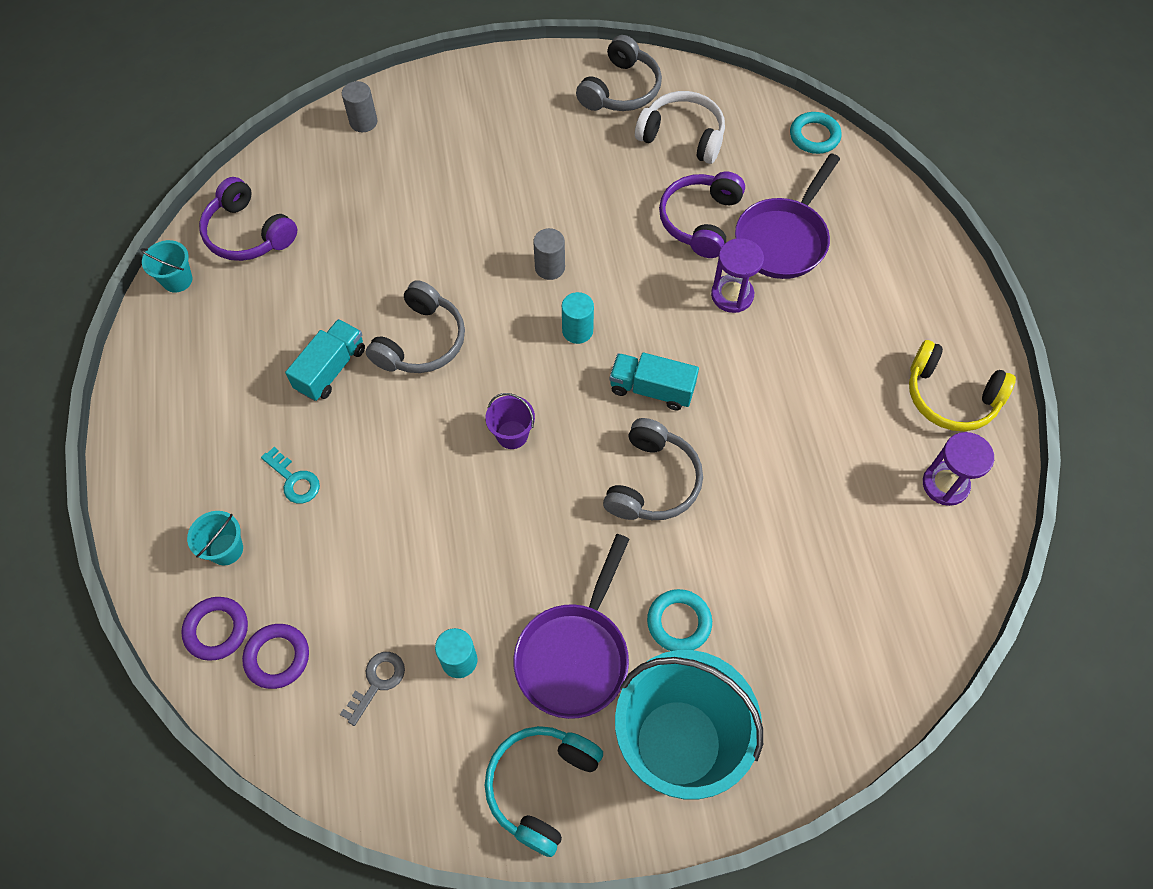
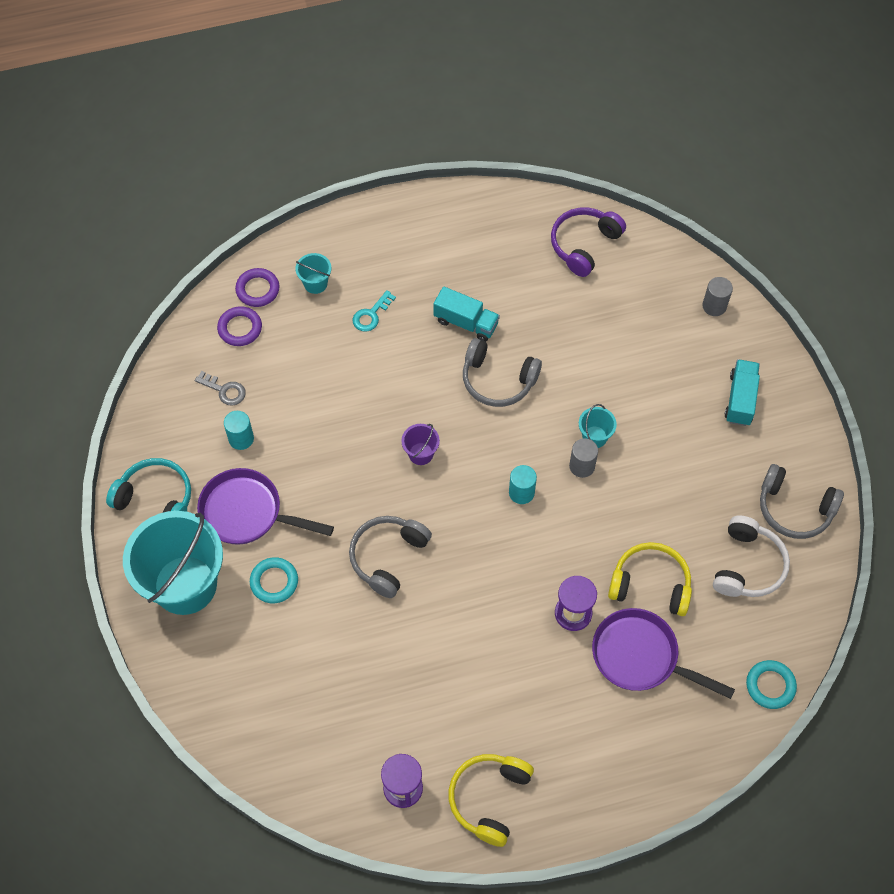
camera: 85 degrees right, 0 degrees up
(177, 280) = (533, 207): turquoise bucket -> turquoise bucket (594, 437)
(651, 389) = (471, 553): turquoise truck -> turquoise truck (740, 399)
(652, 482) = (388, 557): grey headphones -> grey headphones turned 105 degrees clockwise
(700, 221) = (650, 584): purple headphones -> yellow headphones

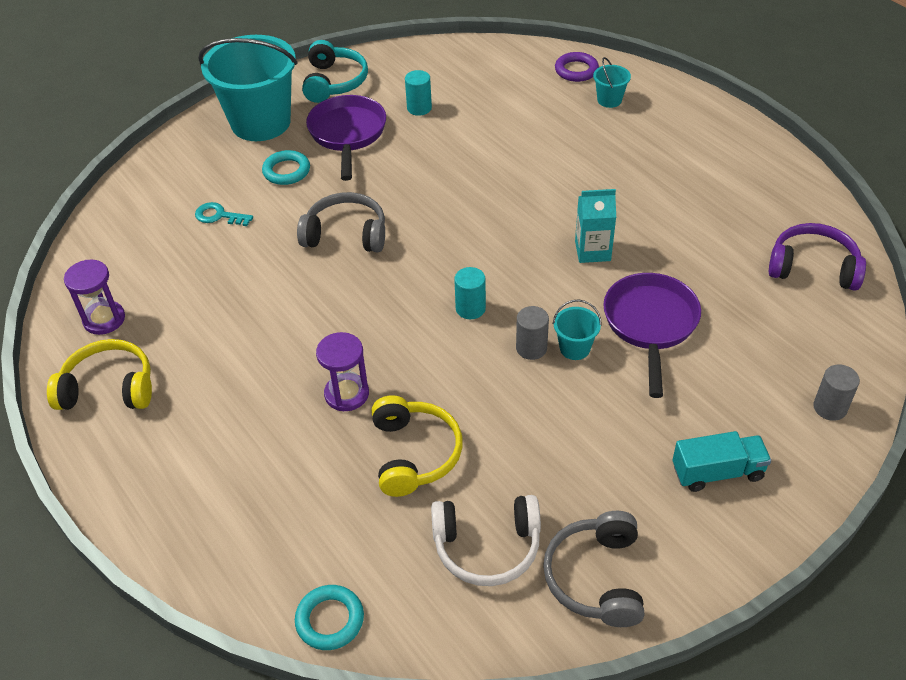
camera: 70 degrees right, 15 degrees down
(224, 390) = (461, 84): grey key -> none
(240, 328) = (529, 73): purple ring -> none
(371, 315) = (602, 143): turquoise key -> turquoise key (219, 216)
(421, 454) = (471, 222): purple bucket -> none
(466, 322) = (643, 208): turquoise truck -> none
(498, 380) = (592, 251): grey headphones -> turquoise carton
(641, 657) = (318, 471): purple pan -> purple pan (650, 325)

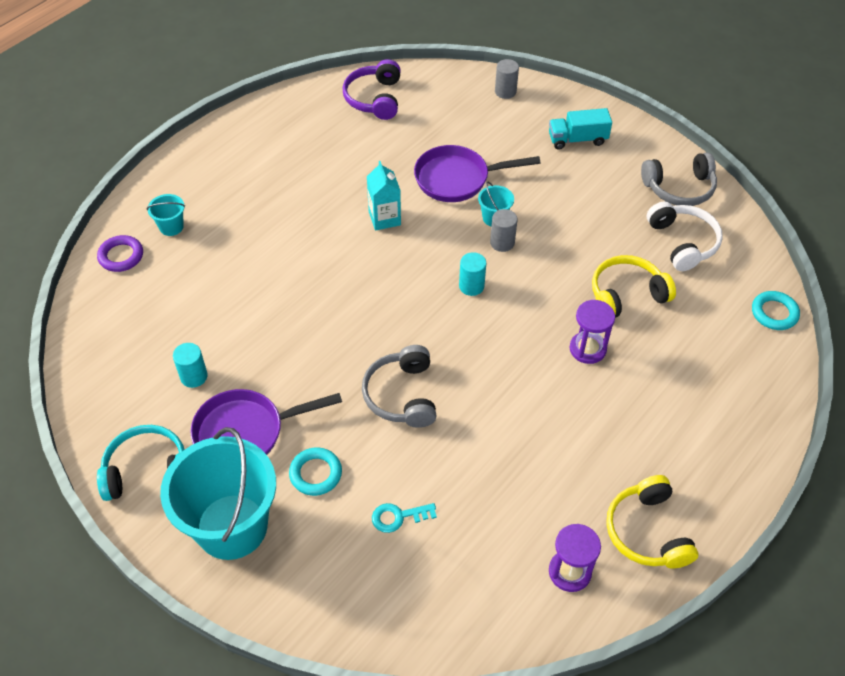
camera: 105 degrees left, 5 degrees up
(219, 216) = (398, 517): turquoise key -> turquoise key turned 75 degrees clockwise
(717, 472) = (577, 139): turquoise truck -> turquoise truck turned 75 degrees counterclockwise

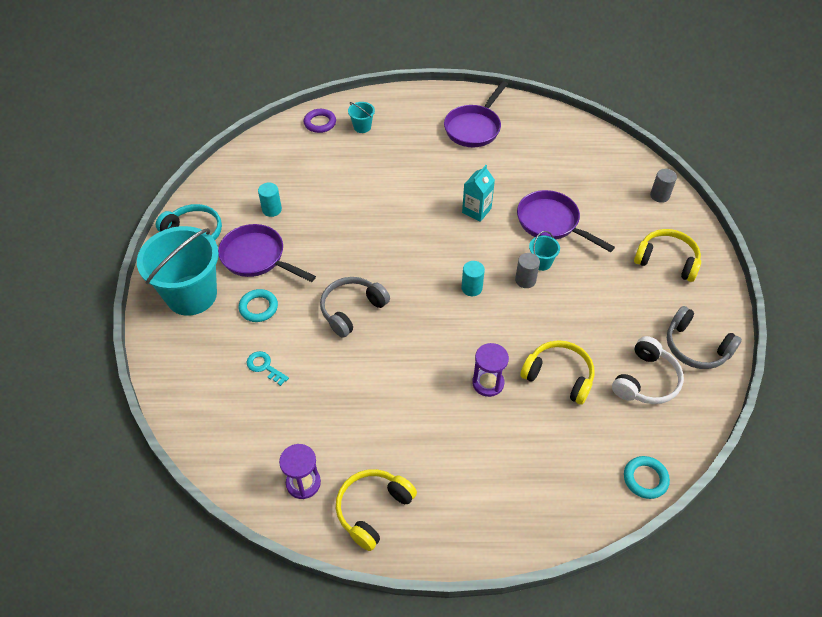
camera: 50 degrees right, 0 degrees up
(280, 147) = (474, 128): none -> purple pan
(375, 98) = (568, 139): purple headphones -> none
(577, 139) = (667, 261): turquoise truck -> yellow headphones

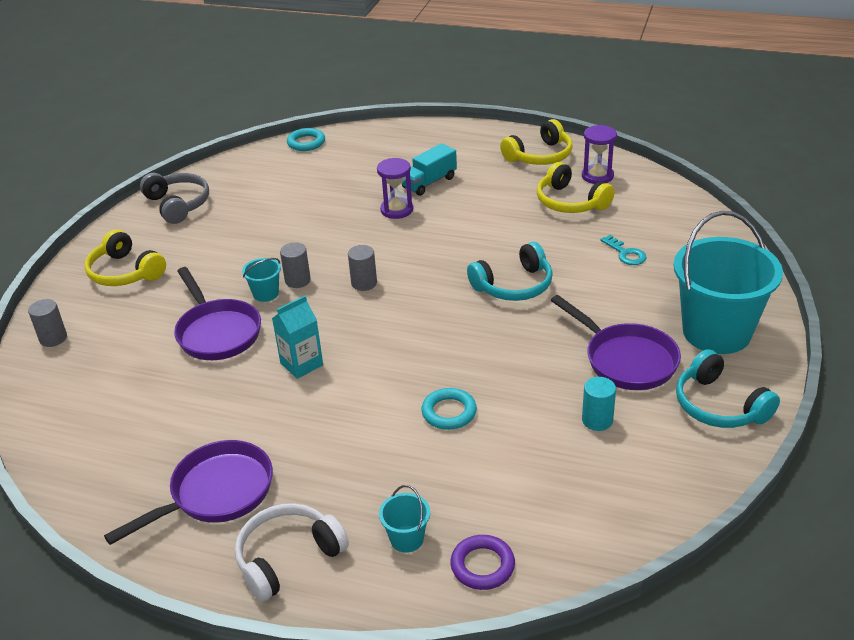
camera: 160 degrees left, 15 degrees down
(258, 307) = (628, 305): turquoise ring -> turquoise ring (449, 412)
(352, 310) = (514, 285): grey headphones -> turquoise headphones
(471, 288) = (364, 283): turquoise cylinder -> grey cylinder
(475, 433) = (429, 182): none -> turquoise truck
(559, 376) = (325, 205): yellow headphones -> yellow headphones (570, 202)
(646, 380) = (248, 191): white headphones -> white headphones (288, 558)

